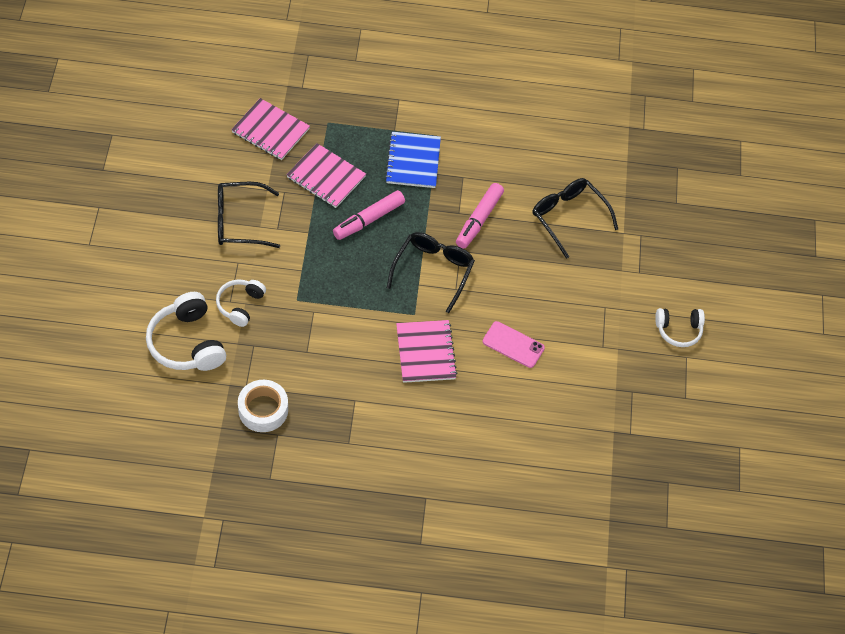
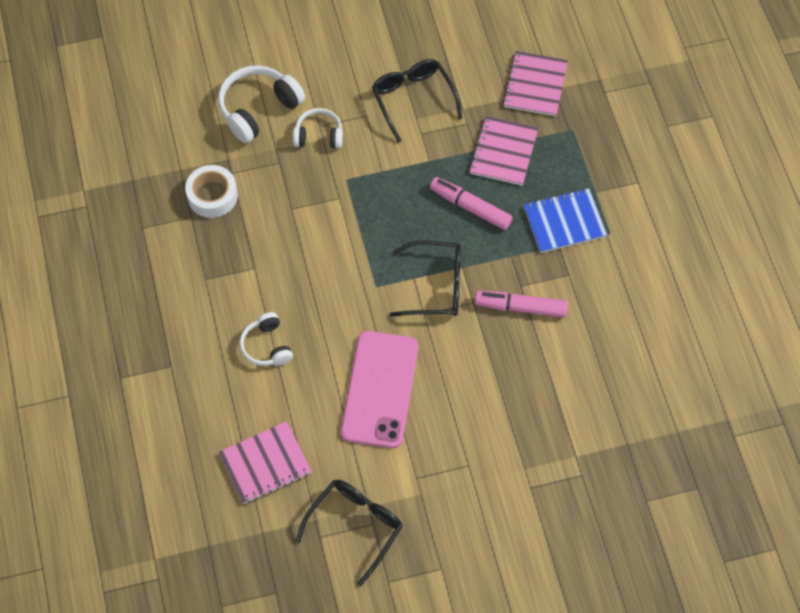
camera: 75 degrees right, 5 degrees up
(425, 352) = (335, 311): pink notebook -> pink notebook (265, 464)
(513, 345) = (380, 389): pink phone -> pink phone, size x1.86
(569, 218) = (567, 394): black glasses -> black glasses (355, 527)
(678, 330) = (472, 550): white headphones -> white headphones (266, 346)

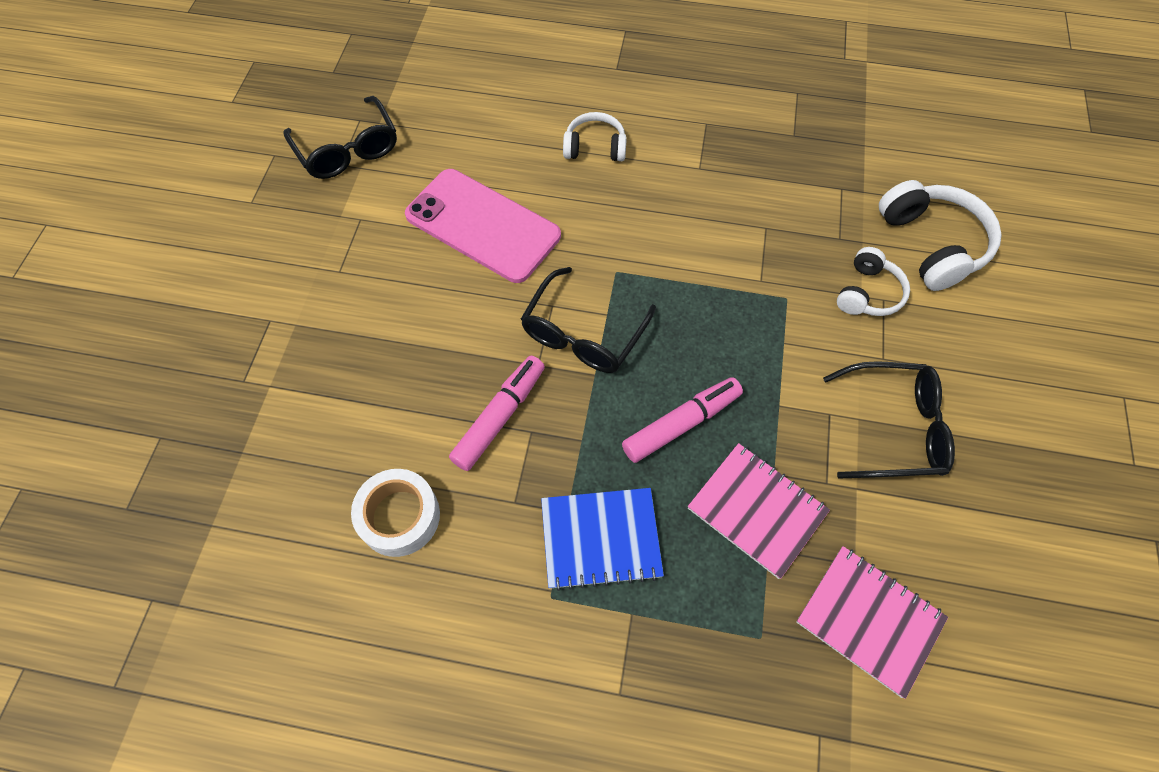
camera: 115 degrees right, 0 degrees up
(212, 196) = (815, 161): white tape -> white tape (399, 516)
(265, 464) = (463, 104): pink notebook -> none
(564, 222) = (600, 538): blue notebook -> blue notebook turned 75 degrees clockwise

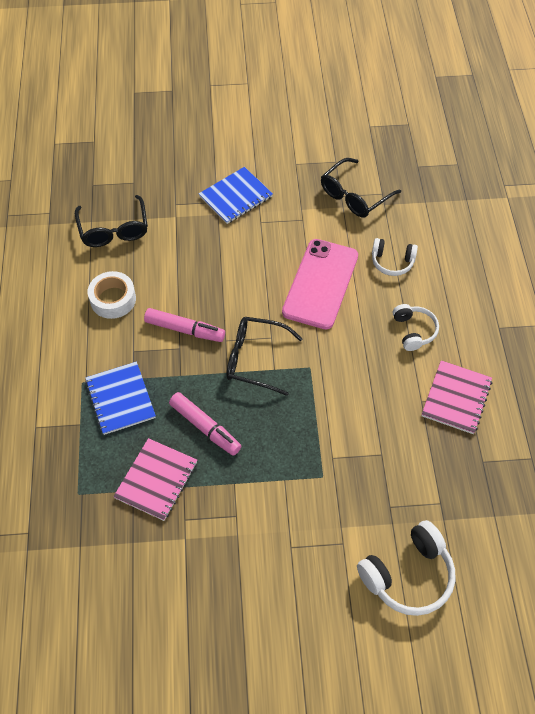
camera: 75 degrees right, 5 degrees down
(273, 292) = (235, 197): none -> blue notebook
(868, 293) = (345, 531): white headphones -> white headphones (392, 262)
(869, 620) = (99, 554): pink notebook -> pink notebook (456, 398)
(892, 428) = (235, 557): black glasses -> black glasses (113, 229)

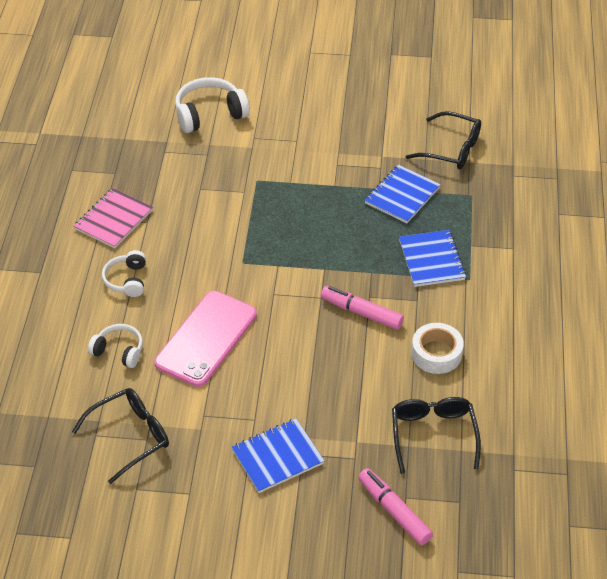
camera: 170 degrees left, 10 degrees down
(156, 480) = (402, 195): pink notebook -> blue notebook
(205, 427) = (353, 227): pink marker -> pink marker (394, 511)
(256, 359) = (293, 276): black glasses -> black glasses (450, 149)

